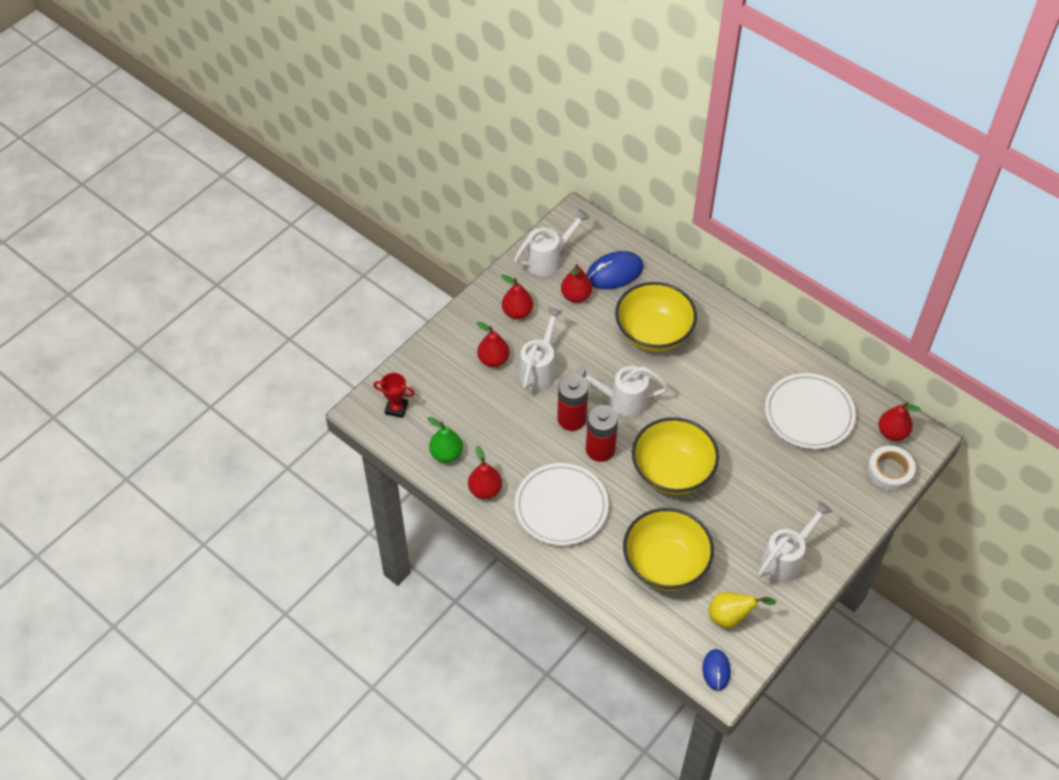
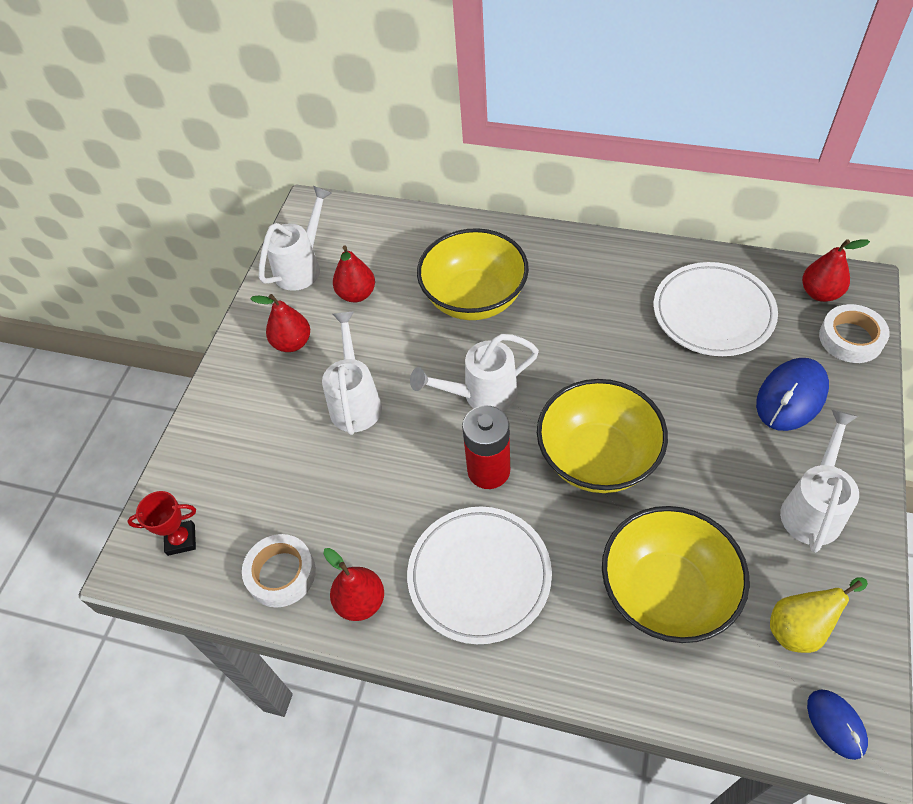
camera: 20 degrees left, 0 degrees up
(446, 454) = (281, 574): green pear -> white tape
(493, 360) = (288, 415): red pear -> none
(571, 419) = (430, 446): red battery -> none
(614, 273) = (389, 250): blue mouse -> blue mouse (791, 397)

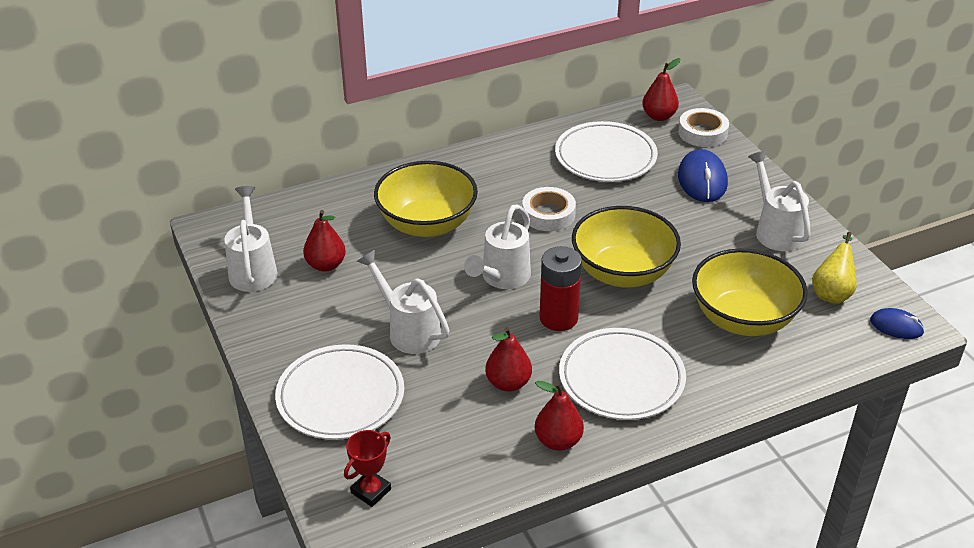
camera: 45 degrees left, 15 degrees down
(246, 432) = (340, 396): none -> white plate
(281, 574) = (479, 461): white tape -> white tape (548, 214)
(292, 343) = (308, 322): red pear -> red pear (508, 383)

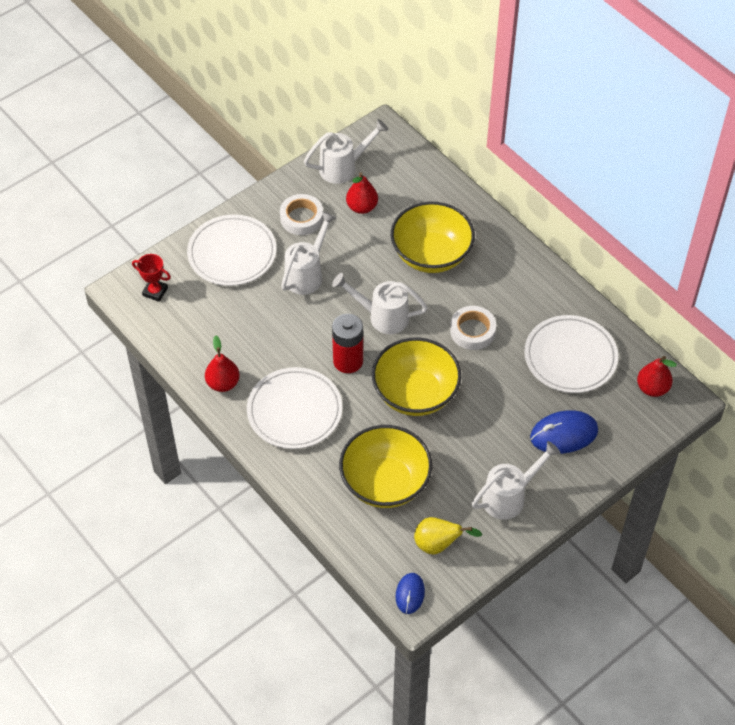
camera: 75 degrees right, 15 degrees up
(508, 383) = (270, 344): red pear -> none
(702, 133) = (639, 426): white tape -> white tape (301, 218)

